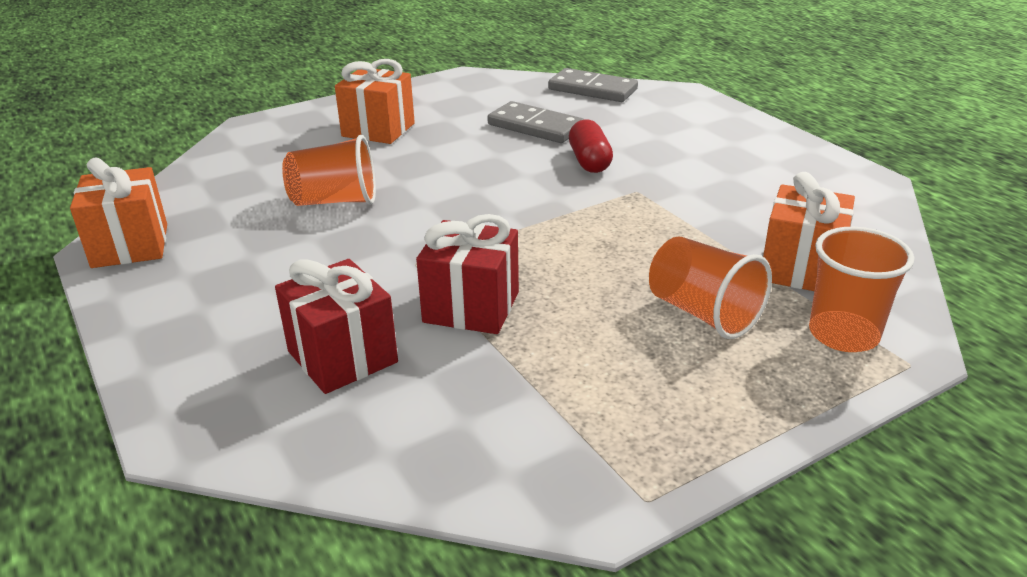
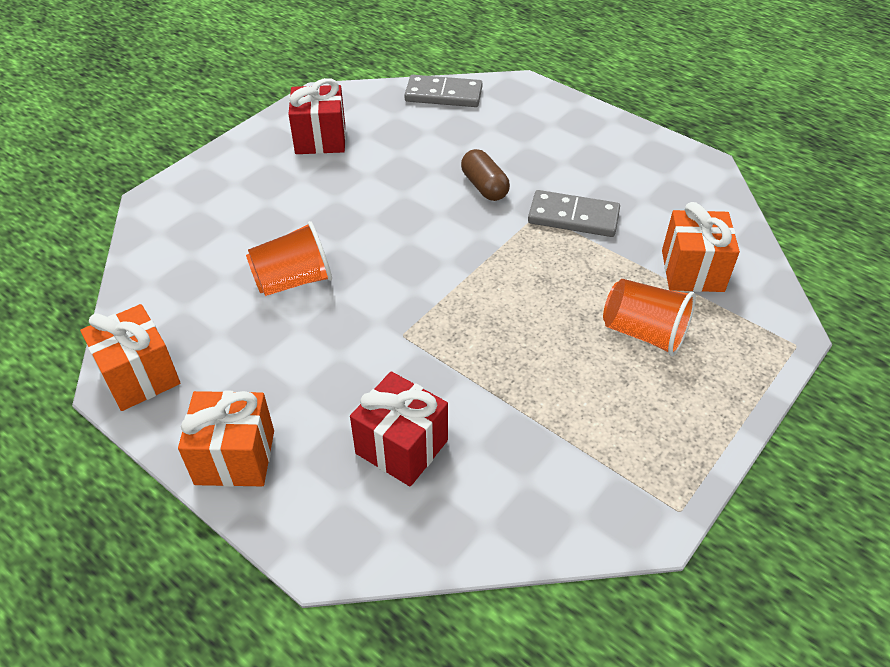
camera: 20 degrees left, 15 degrees up
(378, 130) = (280, 183): orange gift -> orange gift (235, 457)
(471, 307) = (473, 370): red gift -> red gift (320, 139)
(535, 127) = (418, 152): grey domino -> grey domino (573, 217)
(589, 161) = (484, 186): red capsule -> brown capsule
(843, 334) = (744, 329): orange cup -> none

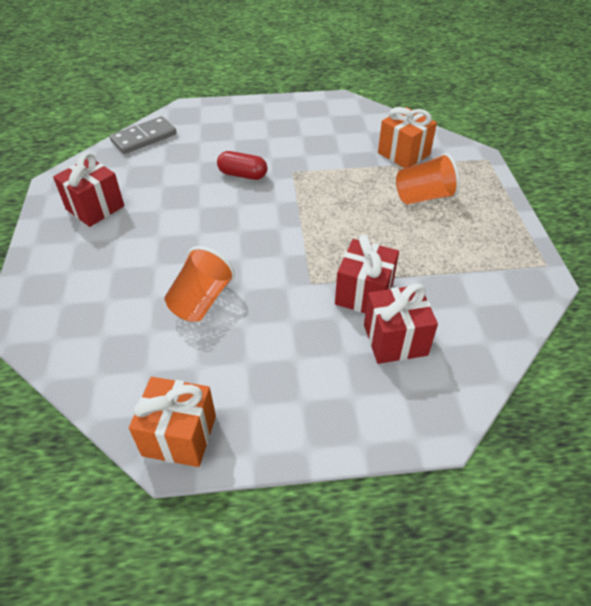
camera: 45 degrees left, 0 degrees up
(235, 457) = (315, 426): orange gift -> none
(435, 382) = (364, 294): none -> red gift
(484, 186) = (242, 175): brown capsule -> red capsule
(573, 217) = (313, 162): grey domino -> none

